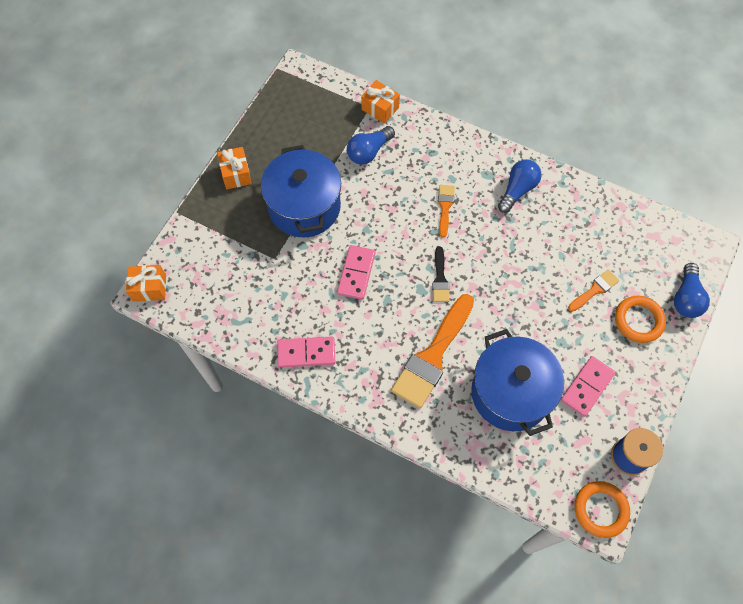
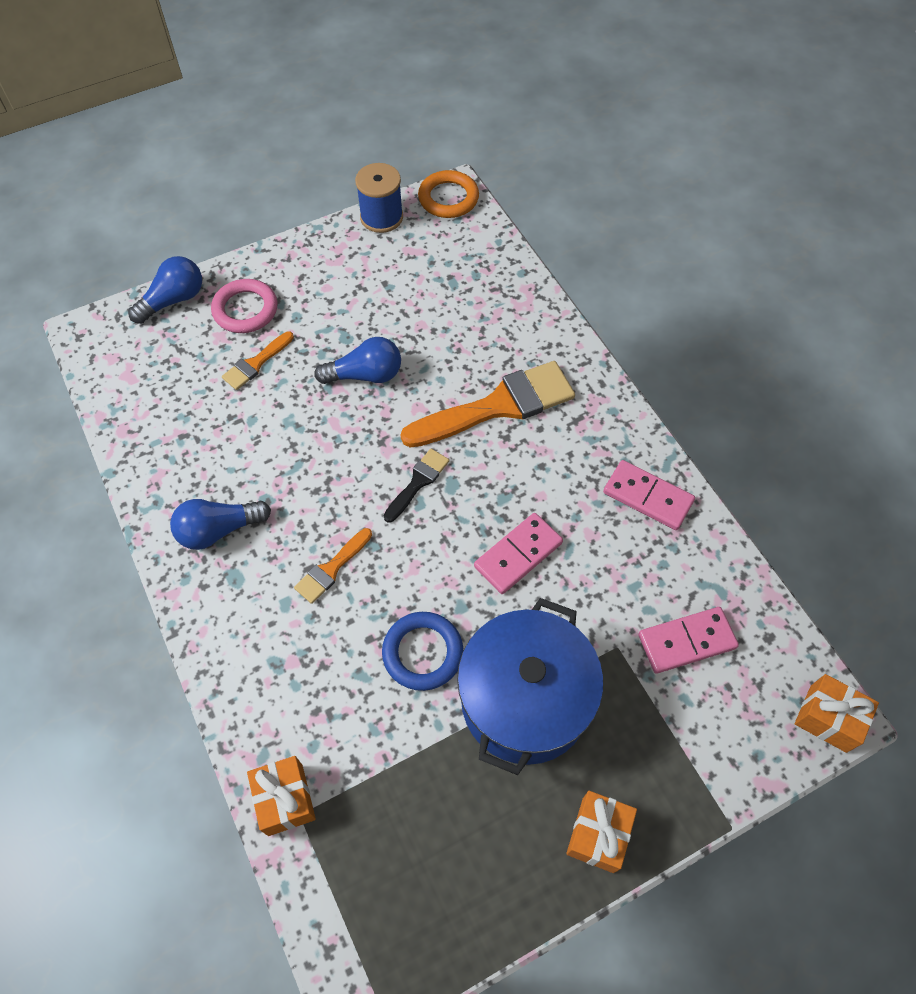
camera: 145 degrees left, 5 degrees down
(368, 197) = (422, 653): none -> blue ring
(369, 152) = (364, 729): blue light bulb -> blue light bulb (365, 375)
(511, 393) = (444, 325): blue pot -> none
(587, 387) = (362, 287): pink domino -> pink domino (686, 641)
(595, 290) = (256, 363): orange brush -> orange brush turned 45 degrees counterclockwise
(638, 320) = (245, 310): orange ring -> pink ring

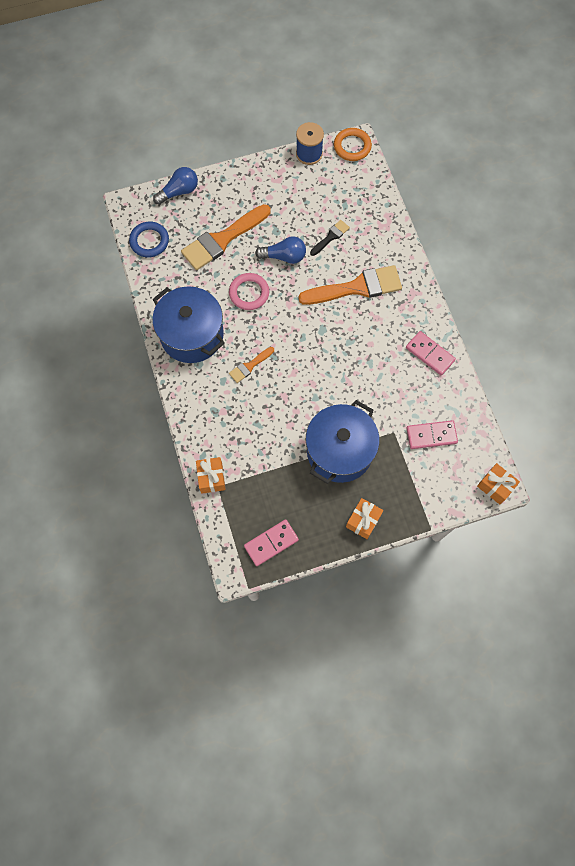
camera: 10 degrees right, 10 degrees up
(218, 530) = (192, 335): blue light bulb -> blue pot
(245, 310) = (220, 204): pink ring -> pink ring (249, 293)
(256, 363) = (222, 239): orange brush -> orange brush, size x2.05
(418, 482) = (304, 325): black brush -> black brush (331, 237)
(422, 653) = (291, 418): blue ring -> blue ring (149, 241)
(518, 554) = (351, 374): pink domino -> pink domino (271, 543)

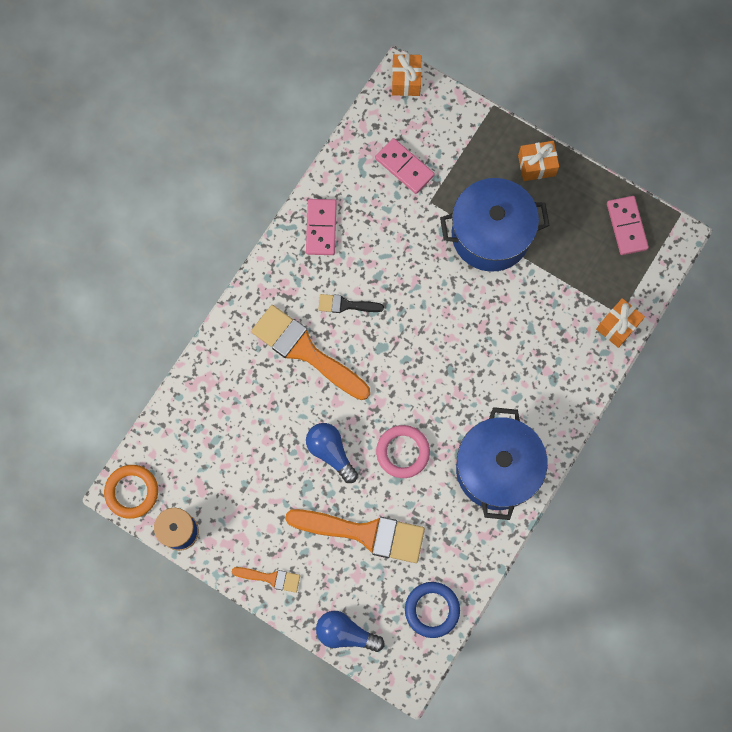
camera: 130 degrees left, 5 degrees up
(249, 366) = (480, 385): orange brush -> orange brush (270, 578)
(271, 543) = (626, 226): pink domino -> pink domino turned 60 degrees clockwise
(331, 237) = (267, 423): black brush -> black brush (346, 305)

